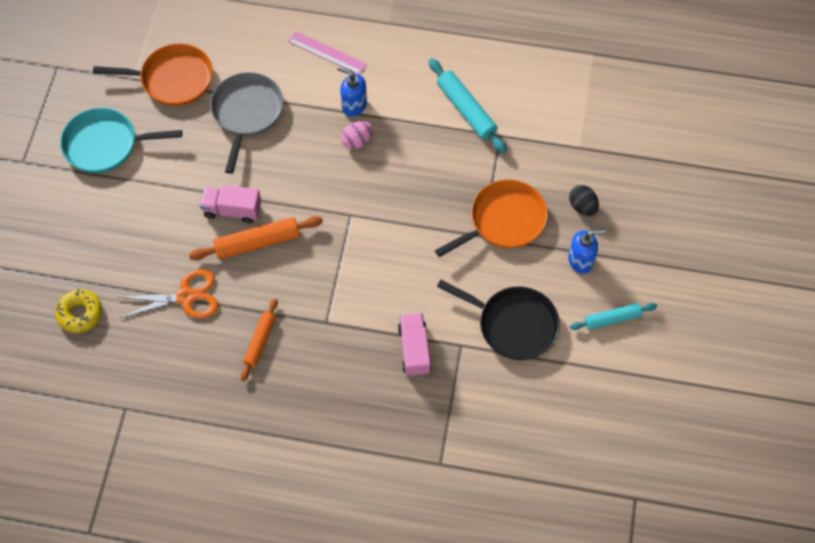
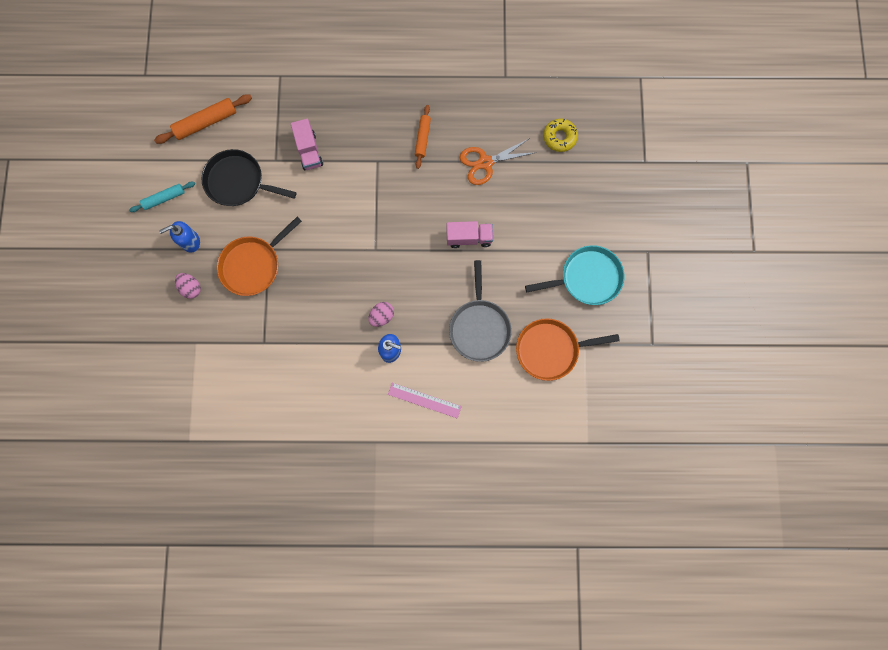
camera: 170 degrees right, 15 degrees up
(257, 242) = (443, 214): orange rolling pin -> orange rolling pin (206, 122)
(466, 110) = (295, 362): turquoise rolling pin -> none
(582, 207) = (191, 288): black egg -> pink egg

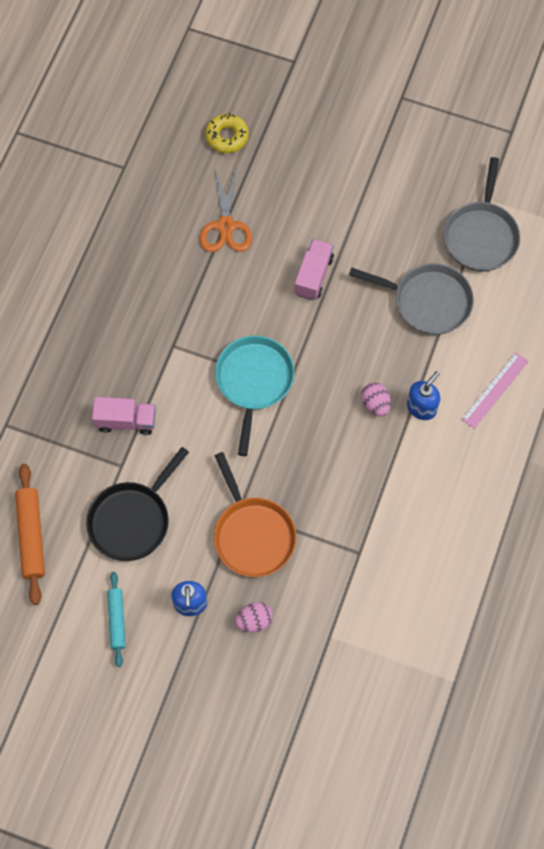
camera: 70 degrees left, 10 degrees down
(423, 138) = (165, 284): orange rolling pin -> none
(550, 350) = (481, 236): orange pan -> grey pan
(587, 278) = (410, 168): turquoise pan -> turquoise pan (254, 381)

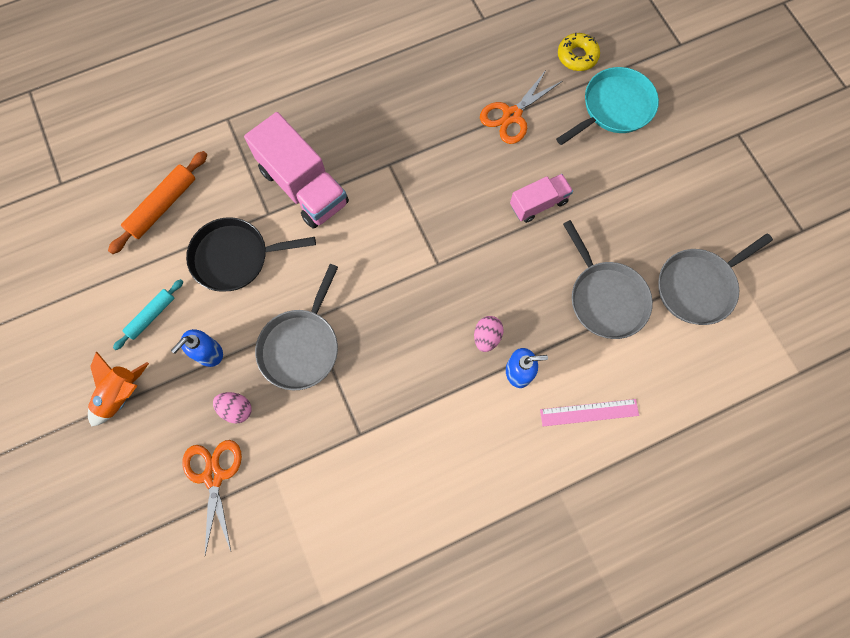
camera: 45 degrees right, 5 degrees up
(126, 421) = (303, 186): pink truck -> pink truck, size x1.78
(159, 693) = (122, 394): none -> orange rocket
(253, 535) = (301, 347): orange pan -> grey pan
(254, 381) = (417, 239): turquoise pan -> turquoise pan (614, 107)
(289, 679) = (213, 476): none -> orange scissors

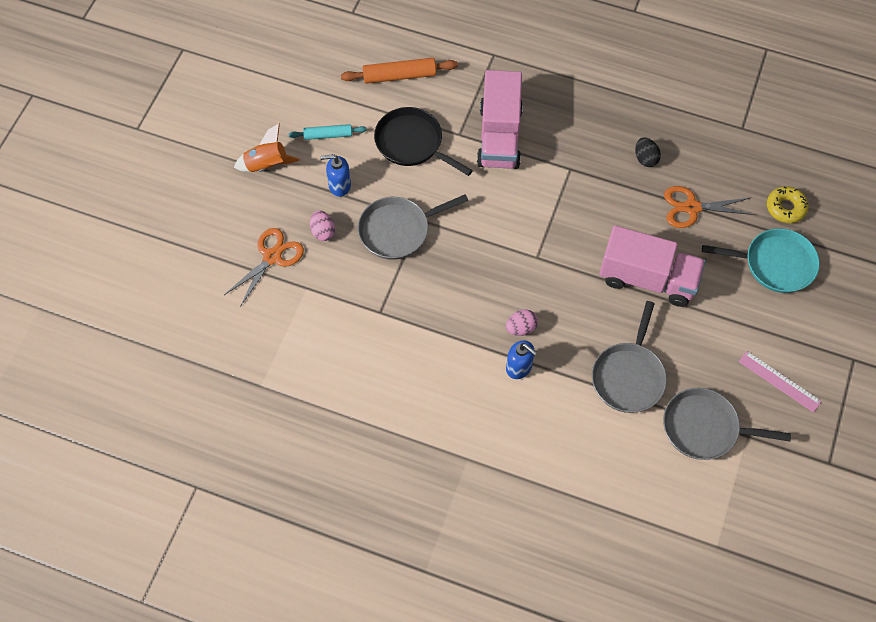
camera: 45 degrees right, 10 degrees down
(438, 105) = (645, 159): none -> black egg
(538, 204) = (647, 278): pink truck -> pink truck, size x1.78
(589, 412) = (539, 433): pink ruler -> pink ruler (779, 381)

